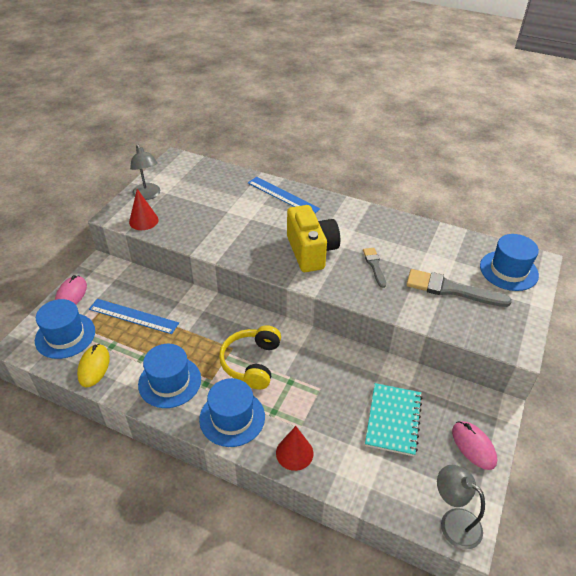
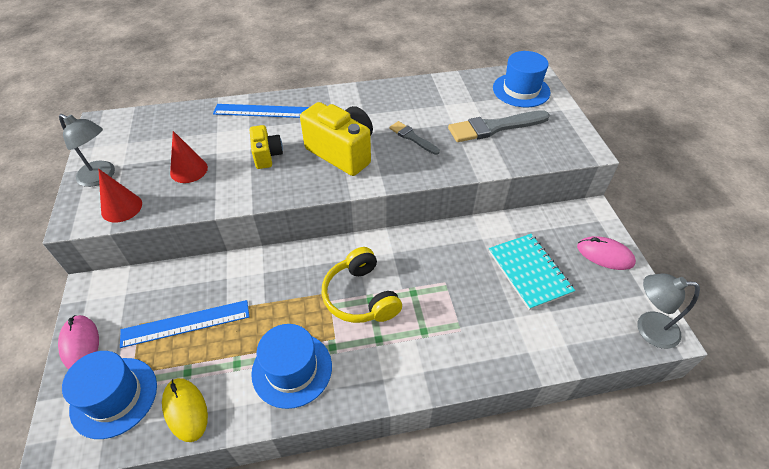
camera: 35 degrees left, 5 degrees up
(232, 418) = (390, 364): blue hat -> none
(257, 229) = (267, 155): none -> yellow camera
(294, 453) = (477, 358): red cone -> red cone (189, 170)

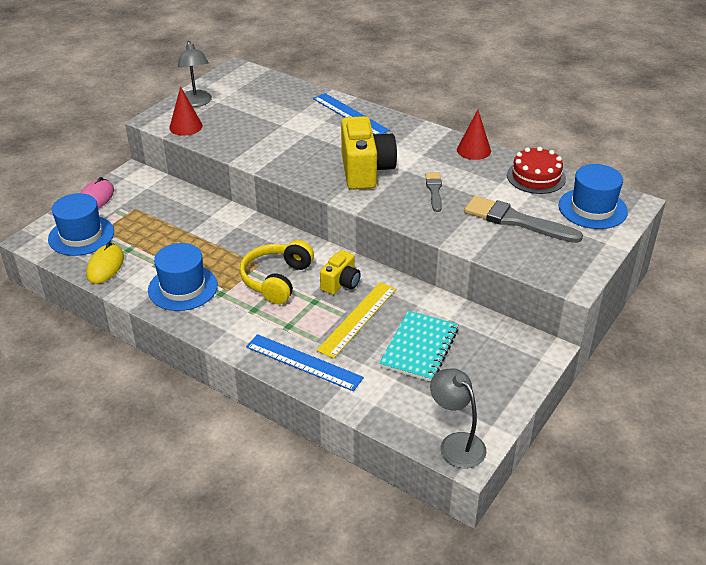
camera: 45 degrees right, 10 degrees down
(185, 323) = (158, 224): blue ruler -> blue ruler (303, 362)
(189, 170) = (250, 126): red cone -> red cone (473, 150)
(267, 155) = (311, 144): yellow camera -> yellow camera (341, 283)
(459, 87) = (536, 177): none -> red cake
(462, 282) = (357, 319): none -> yellow ruler
(605, 255) = (503, 381): pink mouse -> none

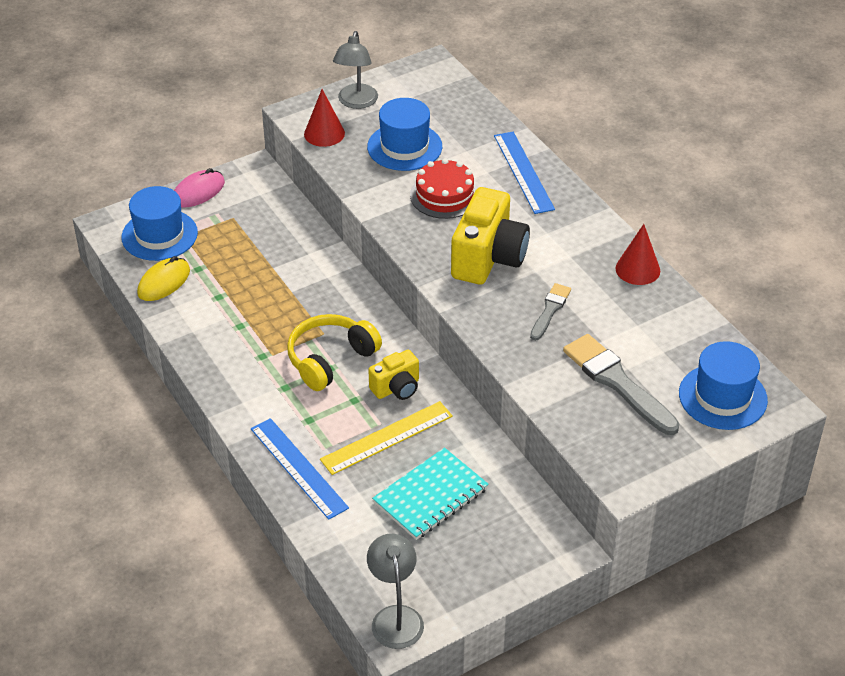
camera: 25 degrees right, 5 degrees up
(183, 288) = (227, 335): blue hat -> blue hat (404, 147)
(536, 177) = (686, 331): red cake -> red cake (444, 195)

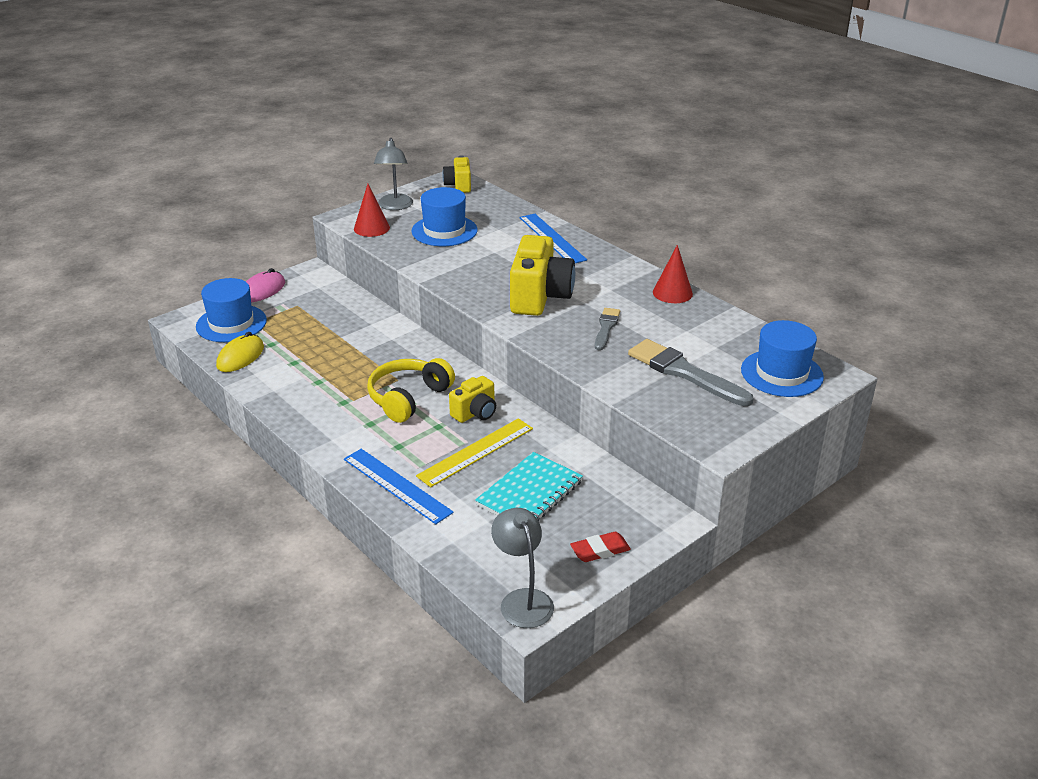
camera: 10 degrees left, 10 degrees down
(435, 77) = (458, 186): none -> yellow camera
(444, 195) = (488, 259): red cake -> none
(485, 573) = (600, 550): none -> red eraser

